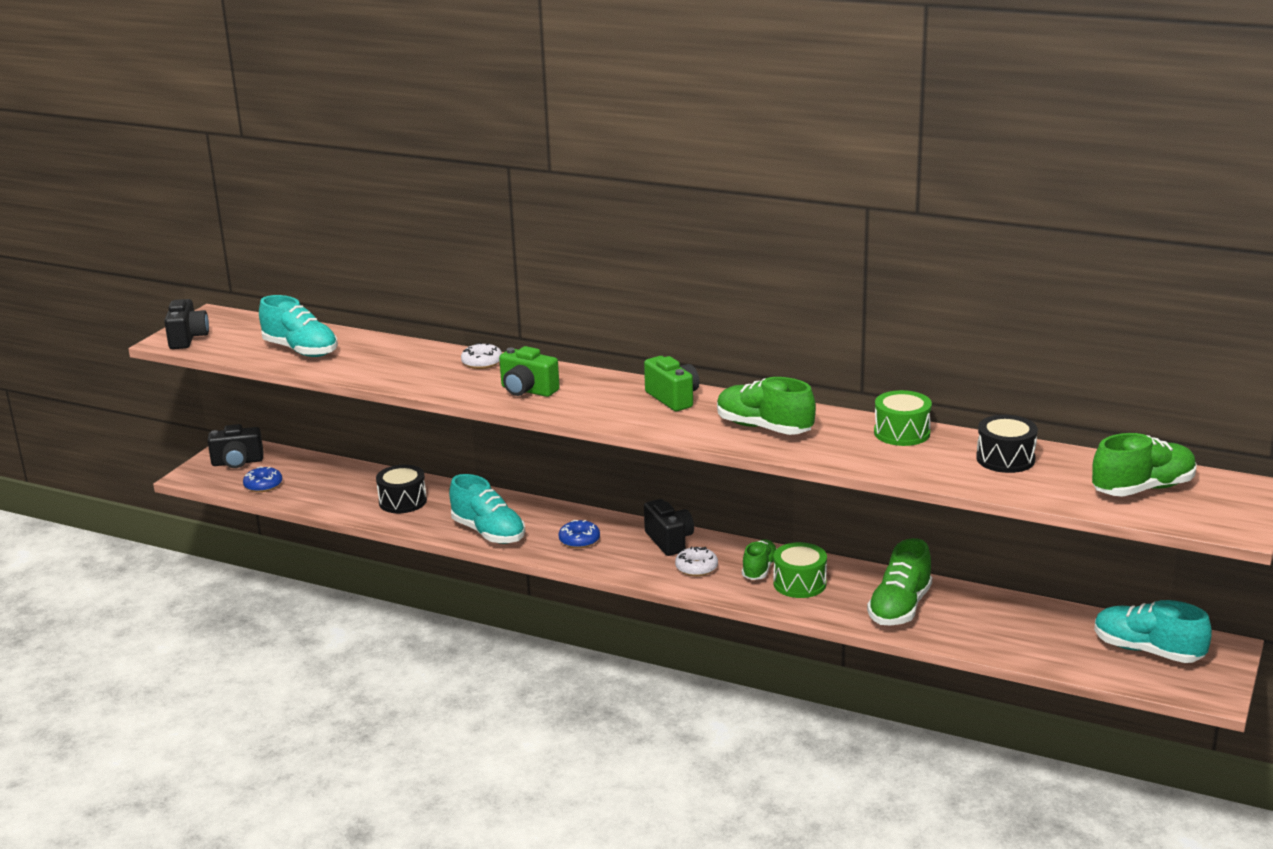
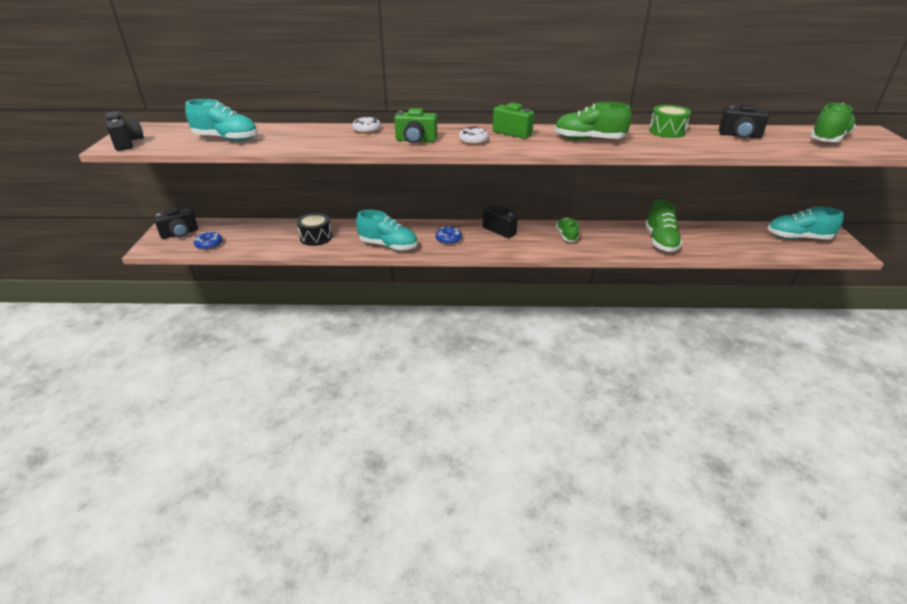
camera: 25 degrees left, 10 degrees up
(696, 568) = (531, 241): white donut -> white donut (473, 141)
(799, 583) = (595, 239): green drum -> none
(1005, 459) = (739, 136): black drum -> black camera

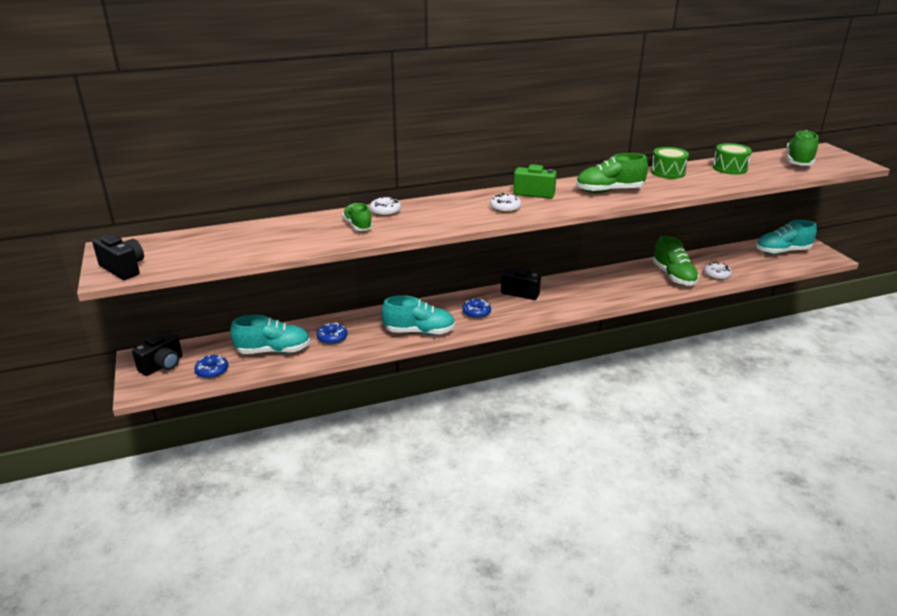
camera: 20 degrees left, 5 degrees down
(226, 139) = (240, 245): turquoise shoe -> turquoise shoe (273, 351)
(316, 237) = (332, 338): black drum -> blue donut
(416, 140) = (448, 216): green camera -> none
(566, 235) = (587, 287): green shoe -> green shoe (358, 226)
(707, 247) = (717, 275): none -> white donut
(739, 136) = (729, 168): black camera -> green drum

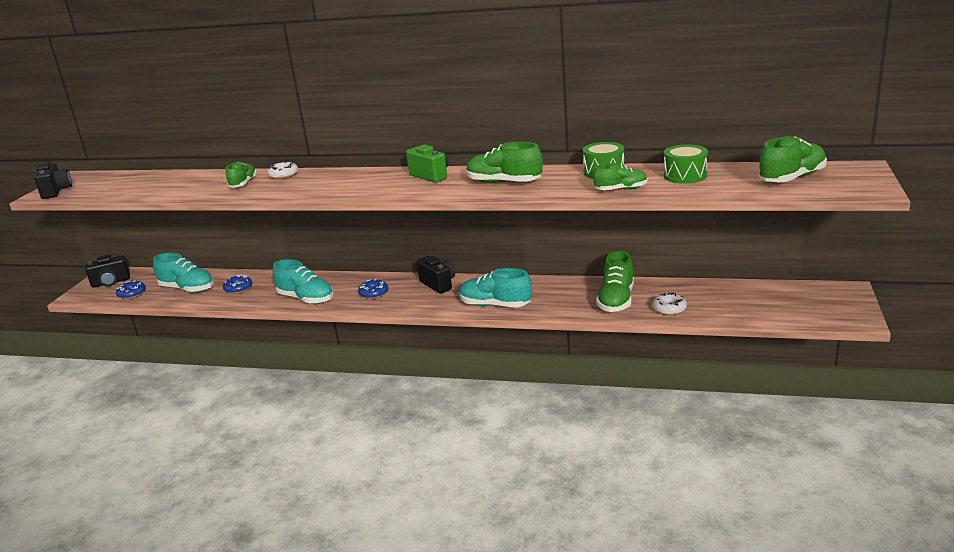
camera: 35 degrees right, 5 degrees down
(505, 208) = (379, 185): white donut -> none
(707, 184) = (621, 189): none -> green shoe
(782, 251) = (798, 300): turquoise shoe -> turquoise shoe (495, 305)

